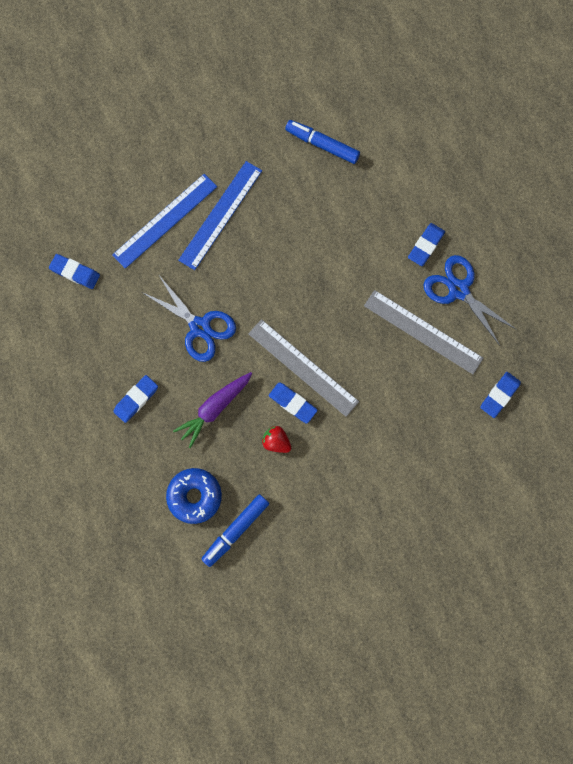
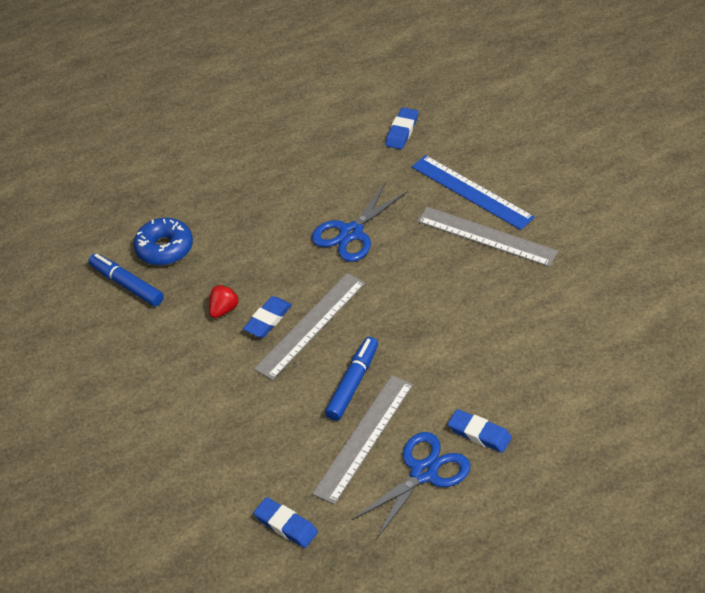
camera: 90 degrees right, 30 degrees down
(136, 399) = (268, 192): blue eraser -> none
(215, 408) = (260, 254): purple carrot -> none
(220, 215) = (486, 236): blue ruler -> grey ruler
(322, 145) = (596, 319): blue marker -> blue marker (353, 383)

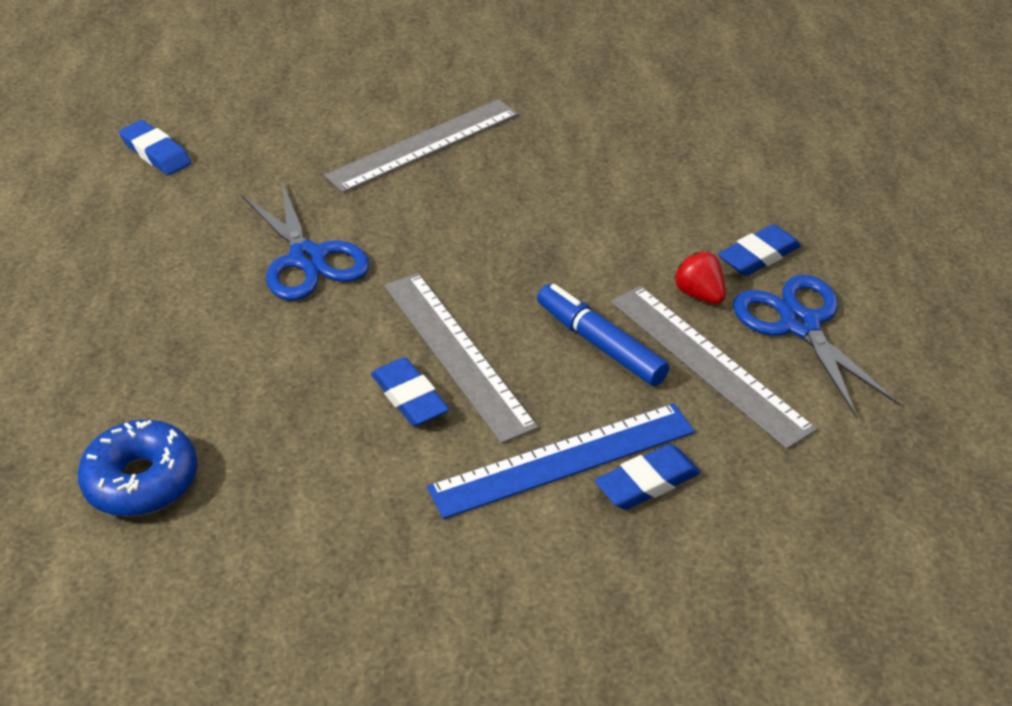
camera: 70 degrees left, 5 degrees down
(127, 284) = (182, 558): blue marker -> none
(224, 309) = (347, 443): red strawberry -> red strawberry (699, 294)
(286, 525) = (833, 496): blue eraser -> blue eraser (647, 482)
(471, 192) = (333, 132): blue ruler -> blue ruler (563, 460)

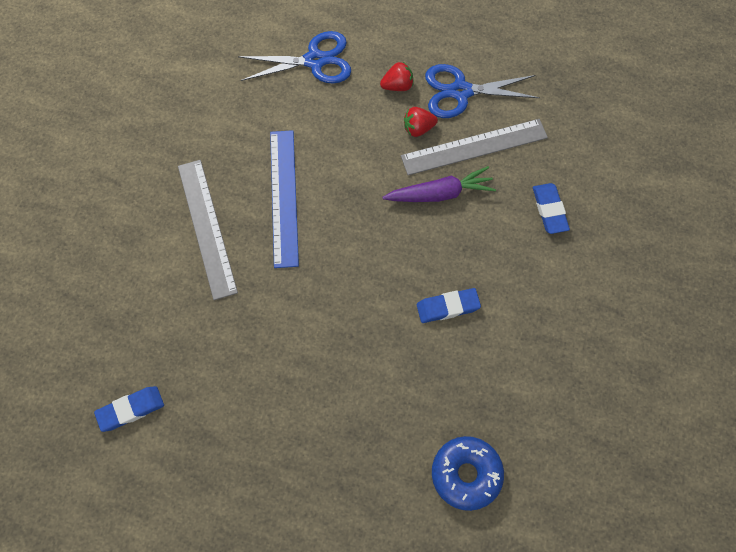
camera: 70 degrees left, 25 degrees up
(307, 258) = (298, 333): blue scissors -> blue scissors (315, 61)
(457, 354) = (420, 271): grey ruler -> none
(563, 460) = (521, 244): blue ruler -> blue ruler (284, 197)
(600, 344) = (440, 193): blue marker -> purple carrot
(759, 256) = (397, 86): blue eraser -> red strawberry

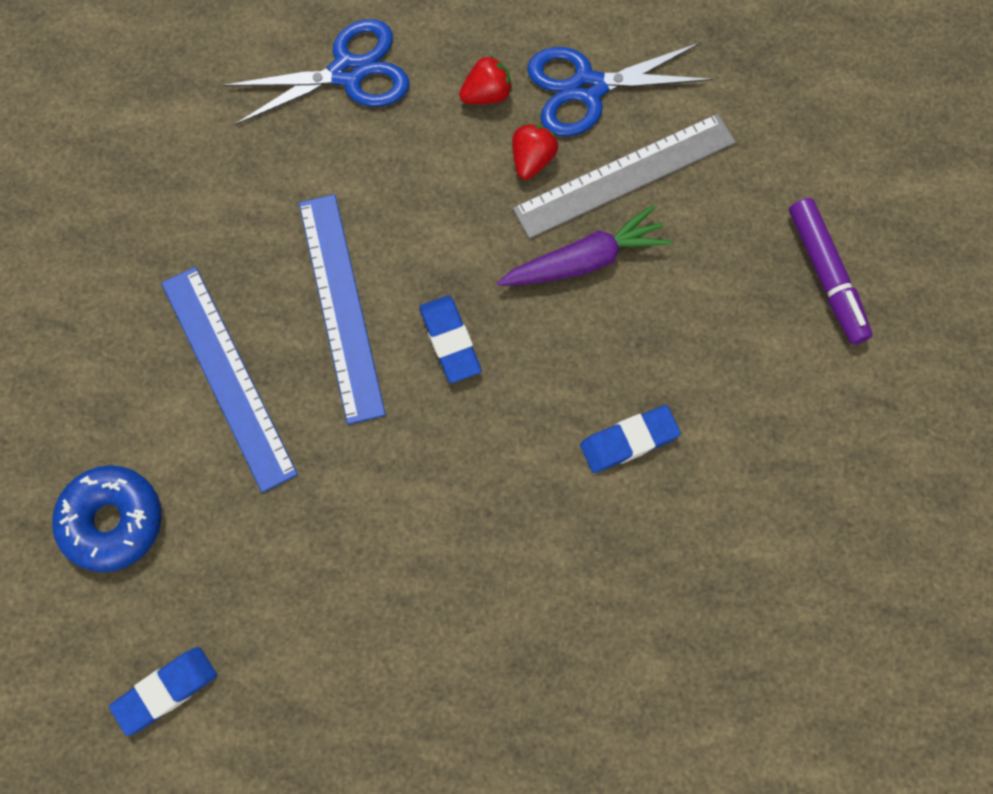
camera: 10 degrees left, 5 degrees up
(207, 227) = (228, 377): grey ruler -> blue ruler
(418, 128) = (532, 159): red strawberry -> red strawberry turned 135 degrees clockwise
(466, 474) = (702, 698): blue donut -> blue donut (113, 521)
(549, 210) = (758, 259): blue eraser -> blue eraser (450, 341)
(591, 227) = (826, 276): none -> purple marker

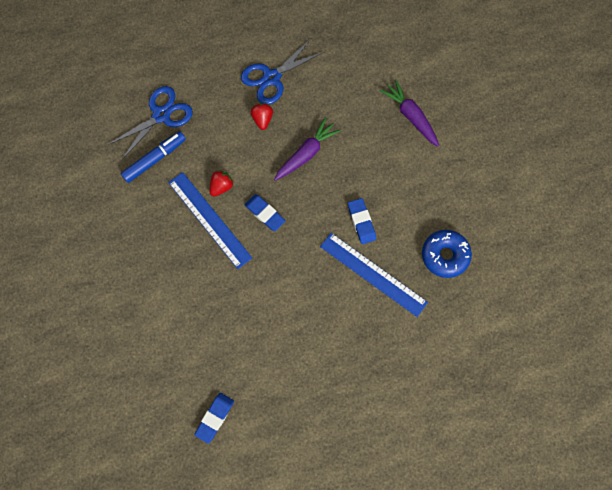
camera: 25 degrees left, 0 degrees up
(113, 521) = (154, 357): blue donut -> blue donut (445, 255)
(228, 377) = (174, 272): blue ruler -> blue ruler (373, 274)
(296, 149) = (155, 159): none -> blue marker
(487, 94) = (228, 99): red strawberry -> red strawberry (221, 186)
(624, 175) = (306, 109): grey ruler -> none
(629, 440) = (361, 222): blue eraser -> blue eraser turned 60 degrees counterclockwise
(826, 276) = (411, 116): purple marker -> purple carrot

